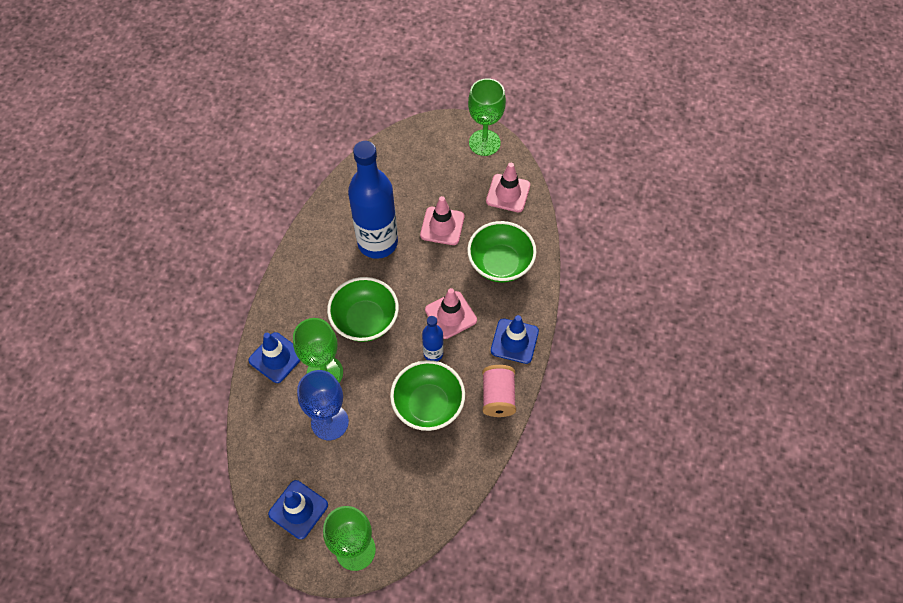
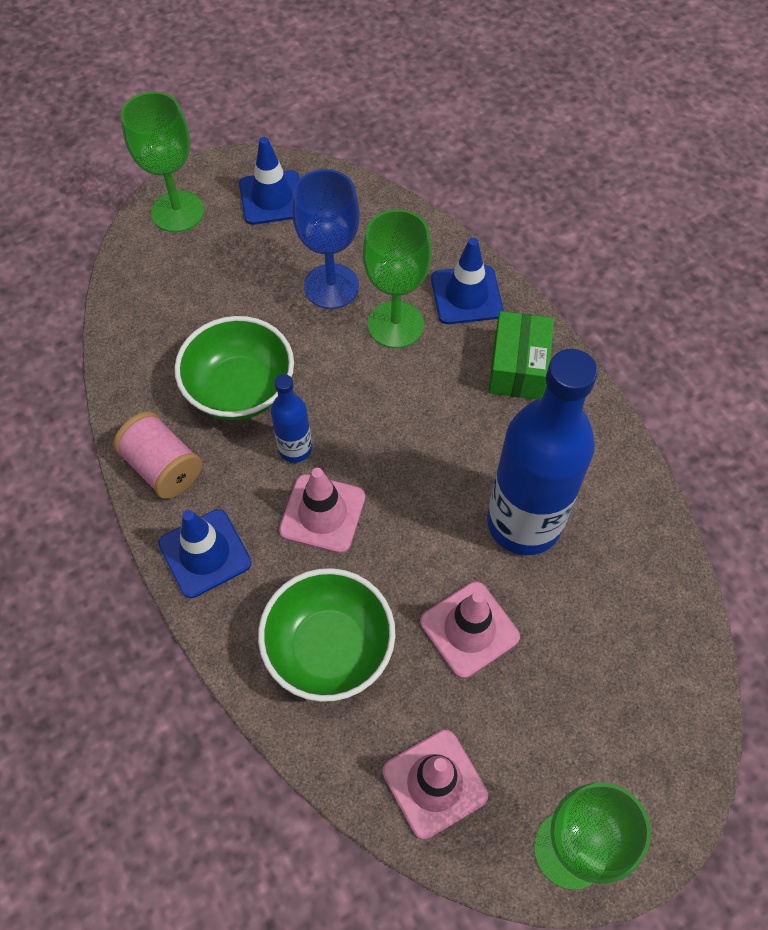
camera: 135 degrees right, 0 degrees up
(299, 303) = (518, 368): none -> green box
(365, 320) = (420, 415): green bowl -> none

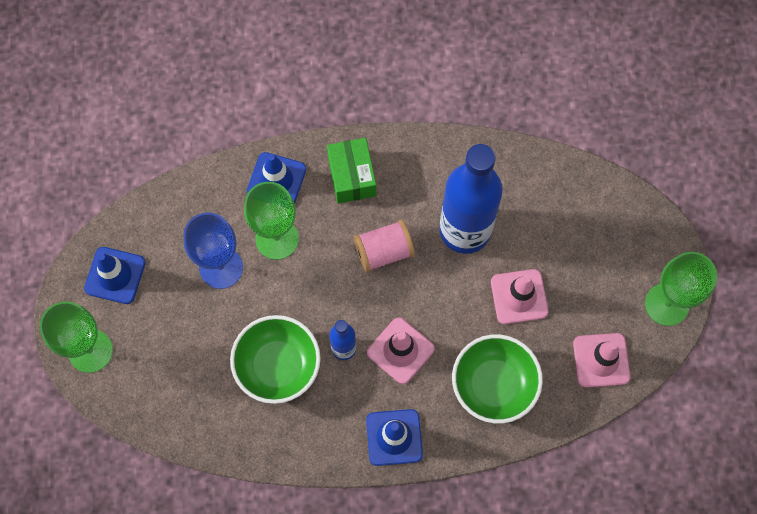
camera: 65 degrees left, 10 degrees up
(163, 467) = (315, 442): pink spool -> pink spool (383, 251)
(518, 368) = (352, 176): green box -> green box turned 45 degrees clockwise

